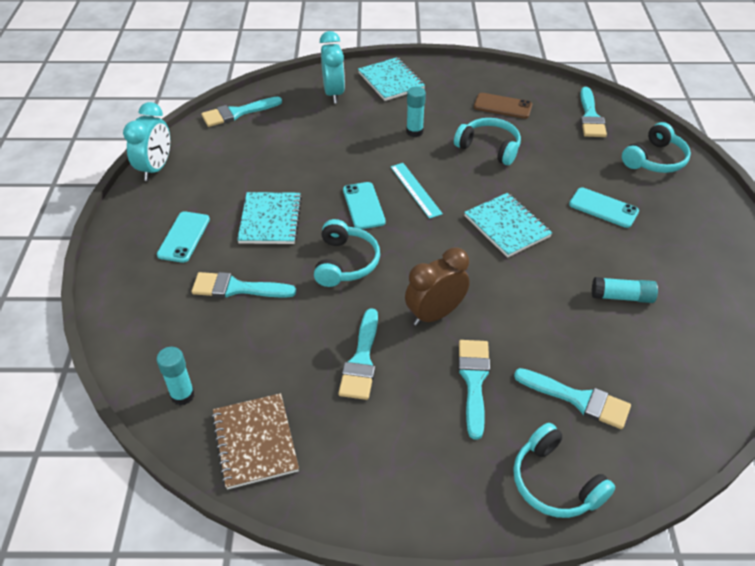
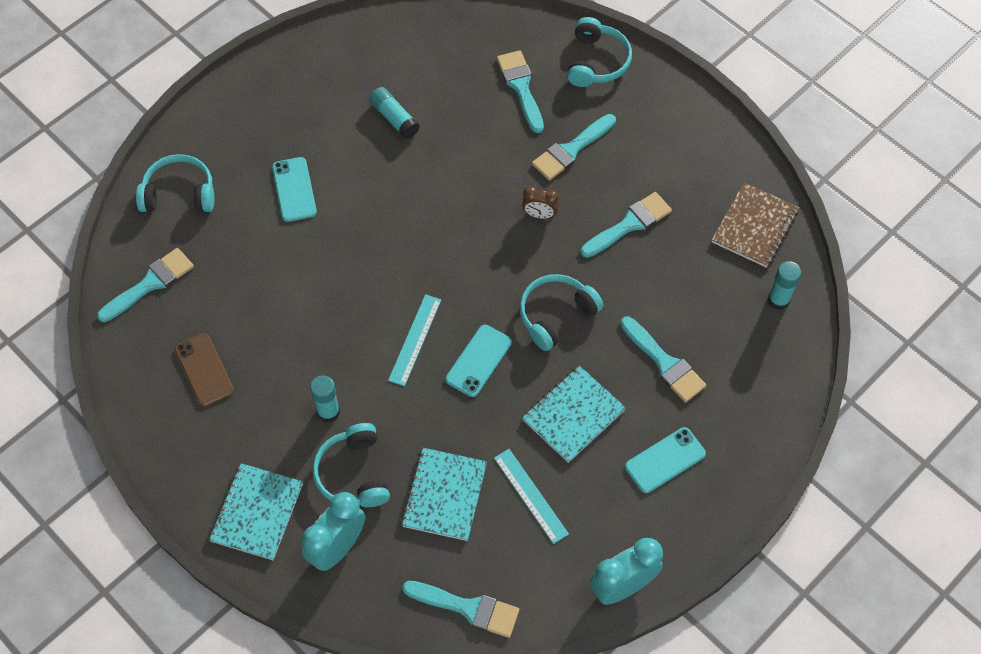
camera: 135 degrees left, 15 degrees up
(254, 170) = (531, 495): none -> turquoise ruler
(435, 314) = (539, 215): brown clock -> brown clock, size x0.56
(489, 148) = (290, 330): turquoise headphones -> turquoise headphones (353, 473)
(507, 226) = (391, 239): turquoise notebook -> turquoise notebook (444, 495)

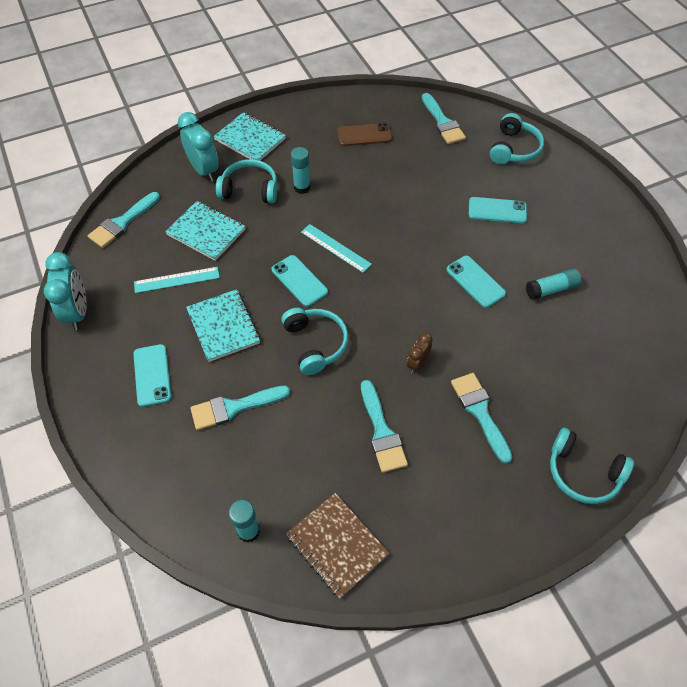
camera: 110 degrees right, 5 degrees down
(411, 188) = (475, 281): none -> turquoise phone
(521, 87) = (564, 394): turquoise brush -> none

